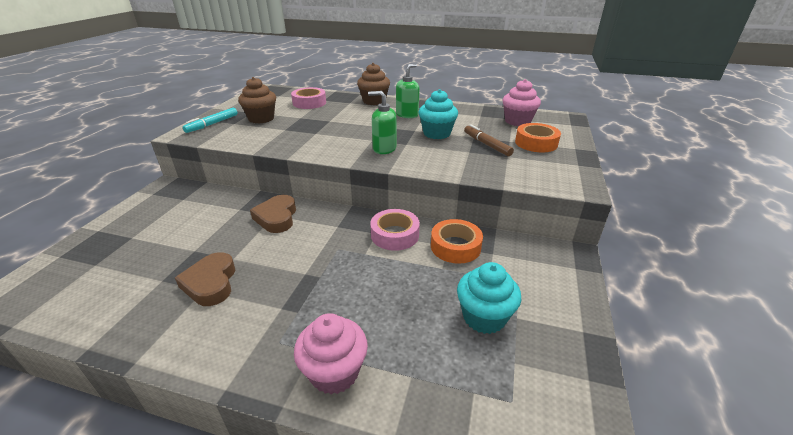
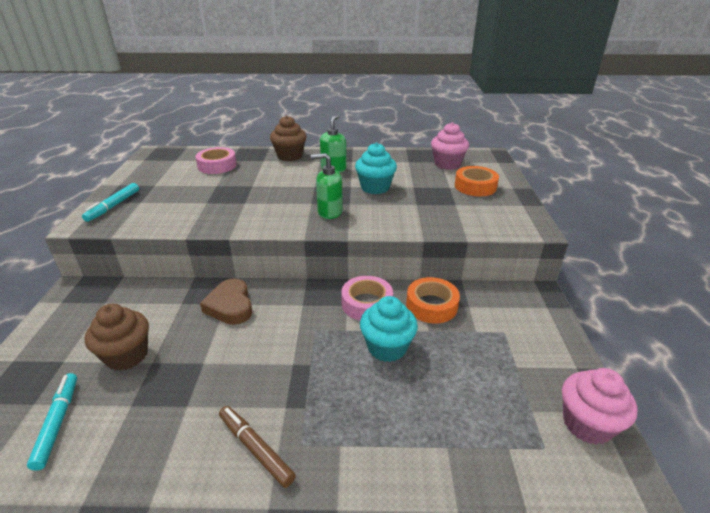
camera: 15 degrees left, 0 degrees up
(103, 282) = (57, 423): none -> turquoise marker
(211, 283) = (192, 396): brown heart -> none
(261, 118) = (170, 192): brown cupcake -> brown cupcake (127, 355)
(334, 372) = (372, 461): pink cupcake -> pink cupcake (587, 424)
(484, 317) = (488, 373): turquoise cupcake -> turquoise cupcake (387, 347)
(486, 145) = (430, 194): brown marker -> brown marker (256, 449)

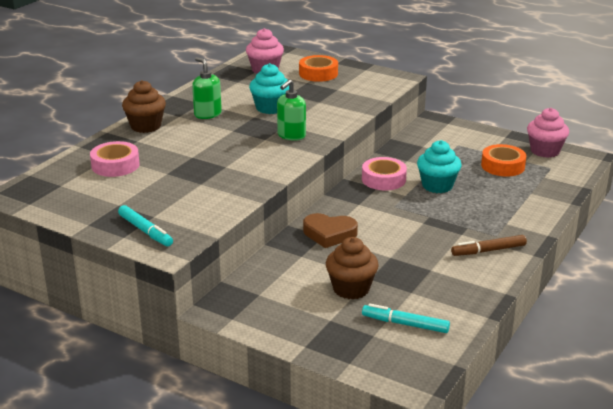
camera: 60 degrees left, 5 degrees down
(431, 305) = (409, 158): orange tape -> orange tape (502, 166)

